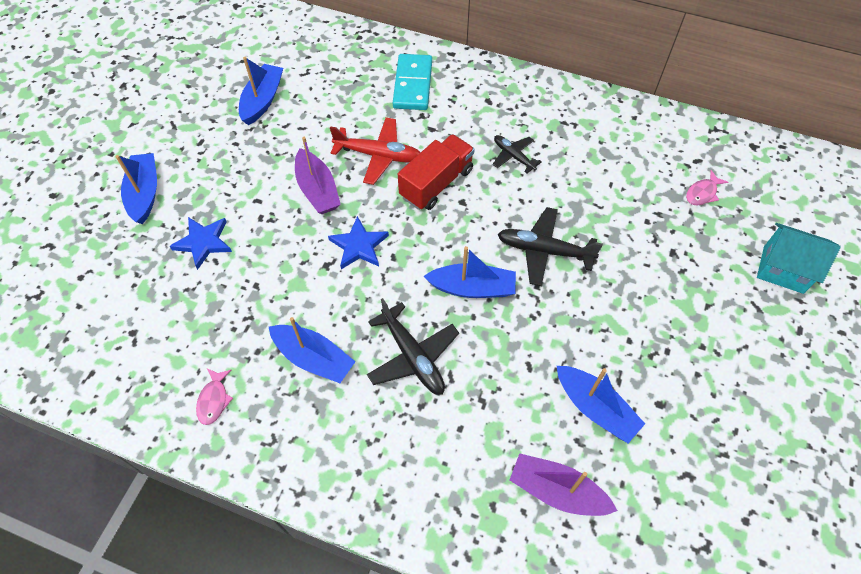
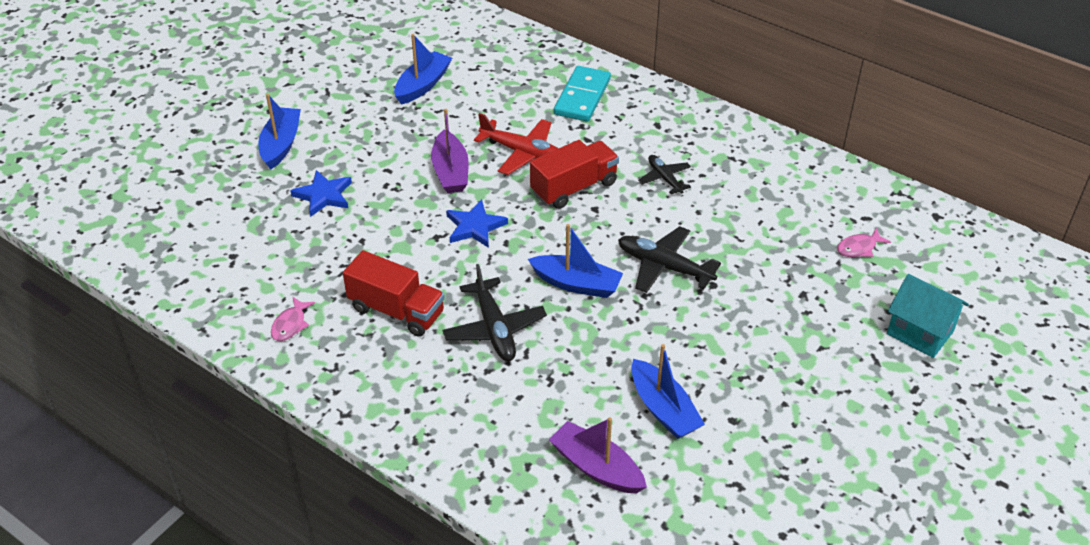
camera: 15 degrees right, 15 degrees down
(313, 358) = (396, 311): blue boat -> red truck

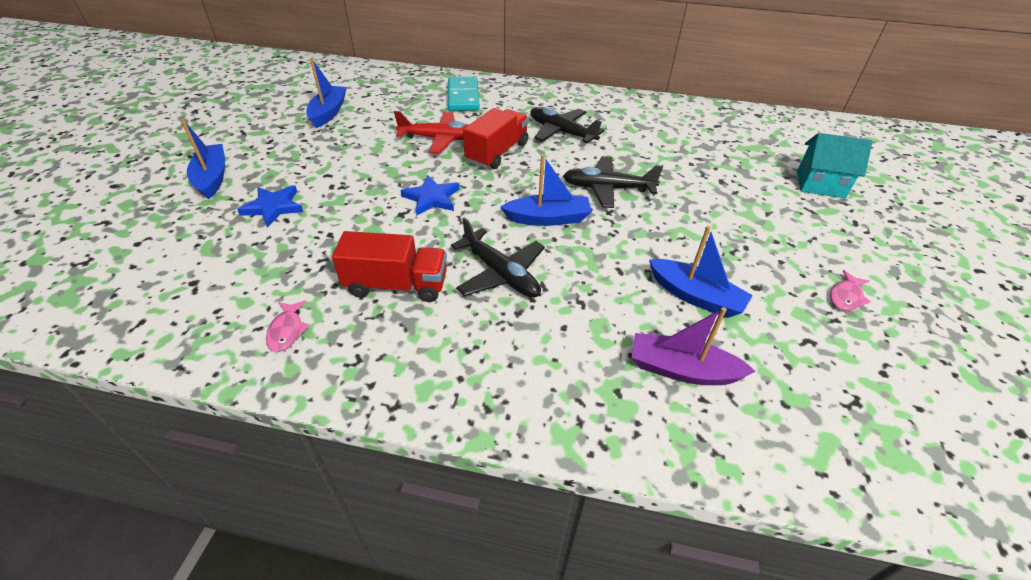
camera: 25 degrees left, 0 degrees up
(450, 172) = (386, 164): purple boat -> none
(664, 178) = (561, 132): black plane -> black plane, size x1.62
(859, 248) = (730, 143): pink fish -> pink fish (846, 296)

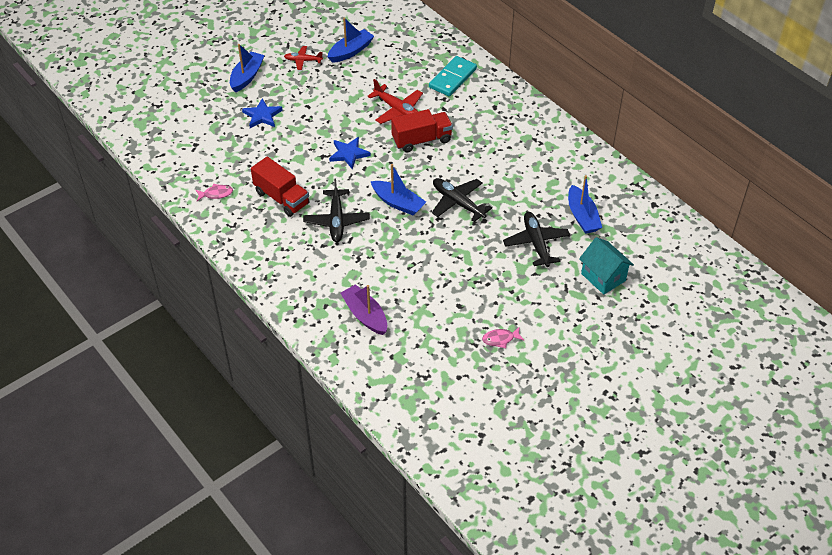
camera: 40 degrees right, 5 degrees up
(277, 138) = (303, 60): none -> red plane
(287, 331) = (216, 194): pink fish -> pink fish turned 135 degrees counterclockwise
(561, 132) = (483, 145): black plane -> black plane (536, 243)
(695, 296) = (419, 290): blue boat -> blue boat (582, 216)

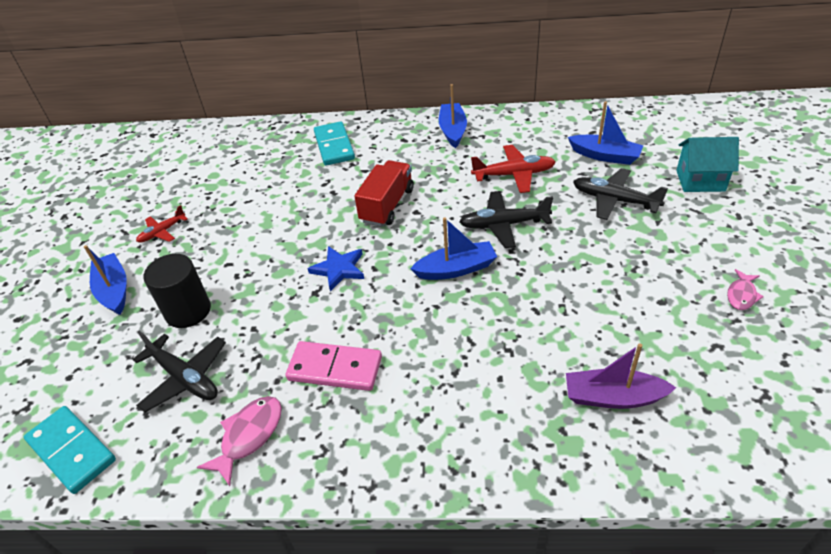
camera: 45 degrees left, 5 degrees down
(154, 140) = (72, 450): none -> turquoise domino
(216, 194) = (249, 436): pink fish -> pink fish, size x1.55
(262, 116) = (188, 311): blue star -> black cylinder
(282, 198) = (335, 368): red truck -> pink domino
(336, 221) = (428, 336): black plane -> black plane (185, 378)
(350, 51) = (203, 191): blue boat -> blue boat (452, 130)
(398, 110) = (327, 201): red plane -> red plane (514, 174)

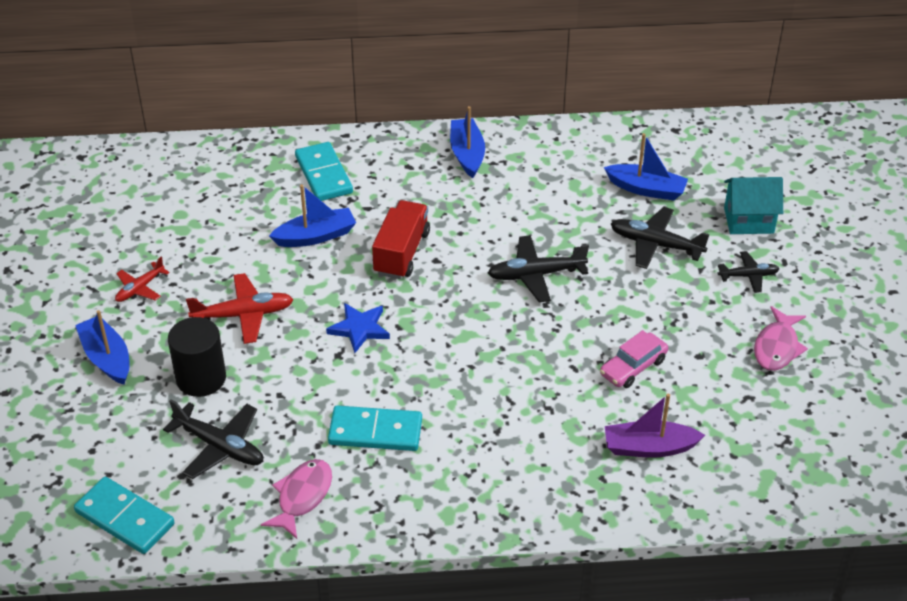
camera: 10 degrees left, 0 degrees up
(335, 368) = (375, 431): pink domino -> turquoise domino
(456, 269) = (488, 326): blue boat -> blue boat (315, 236)
(514, 174) = (544, 213): red plane -> red plane (243, 315)
(595, 311) = (633, 367): none -> pink car
(705, 228) = (748, 276): none -> black plane
(741, 295) = (777, 347): pink fish -> pink fish, size x1.55

